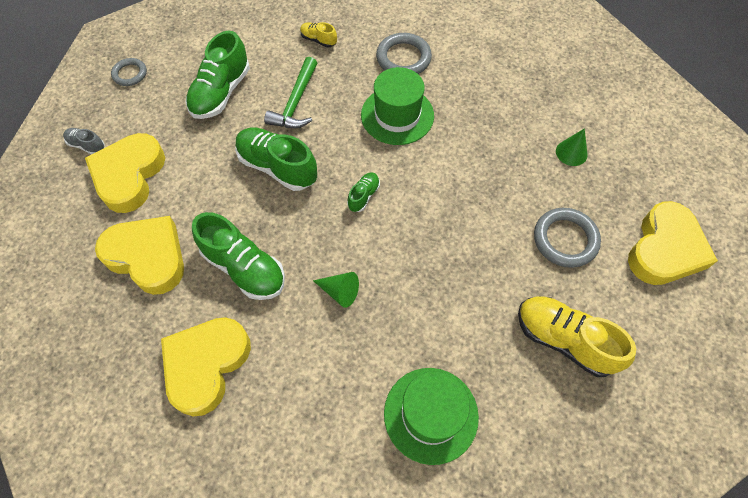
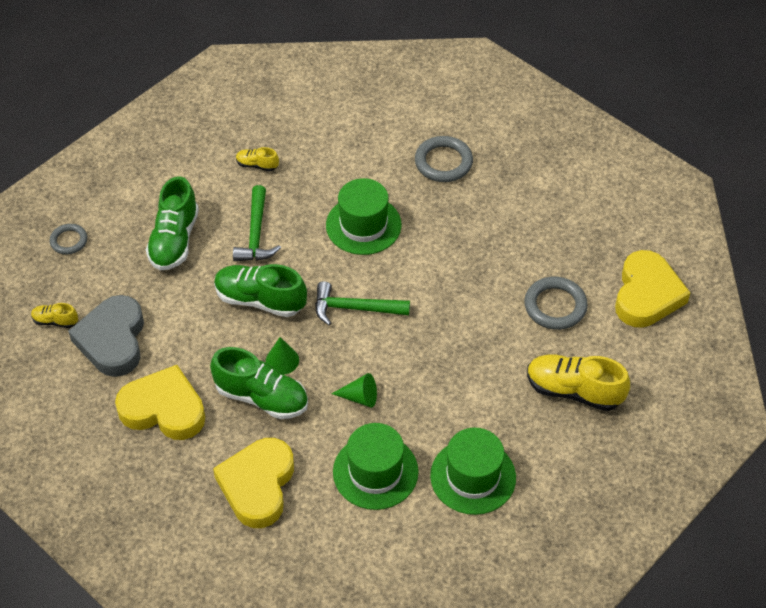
camera: 15 degrees left, 10 degrees down
(87, 145) = (55, 321): grey shoe -> yellow shoe
(129, 175) = (112, 340): yellow heart -> grey heart
(330, 381) = (375, 472): none -> green hat
(363, 196) = (354, 308): green shoe -> green hammer
(403, 58) = (352, 166): grey ring -> grey ring (443, 162)
(571, 153) = (543, 225): green cone -> green cone (282, 360)

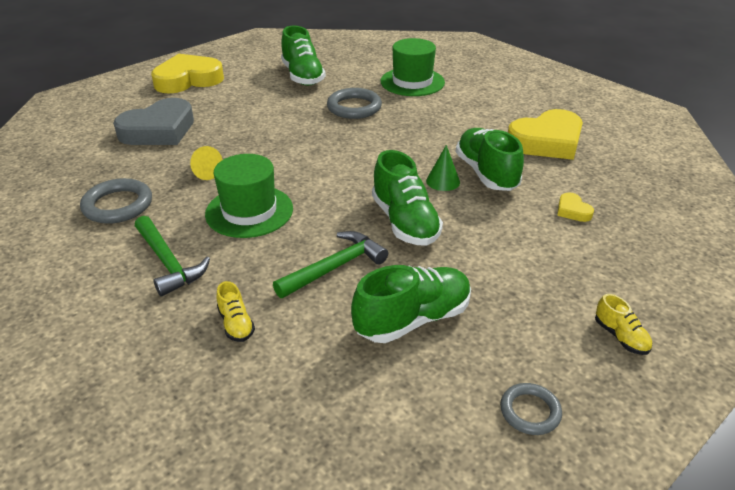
camera: 130 degrees left, 15 degrees down
(112, 340) = (572, 281): grey heart -> grey heart (159, 130)
(164, 409) = (572, 211): yellow heart -> yellow heart, size x0.42
(354, 308) = (347, 174): green hammer -> green hammer (168, 263)
(360, 397) = (420, 137): green cone -> none
(375, 472) = (463, 109): green hat -> none
(445, 226) = (204, 172): none -> yellow cone
(555, 306) = (237, 103): grey ring -> grey ring (354, 107)
(573, 391) = (303, 76): yellow shoe -> green shoe

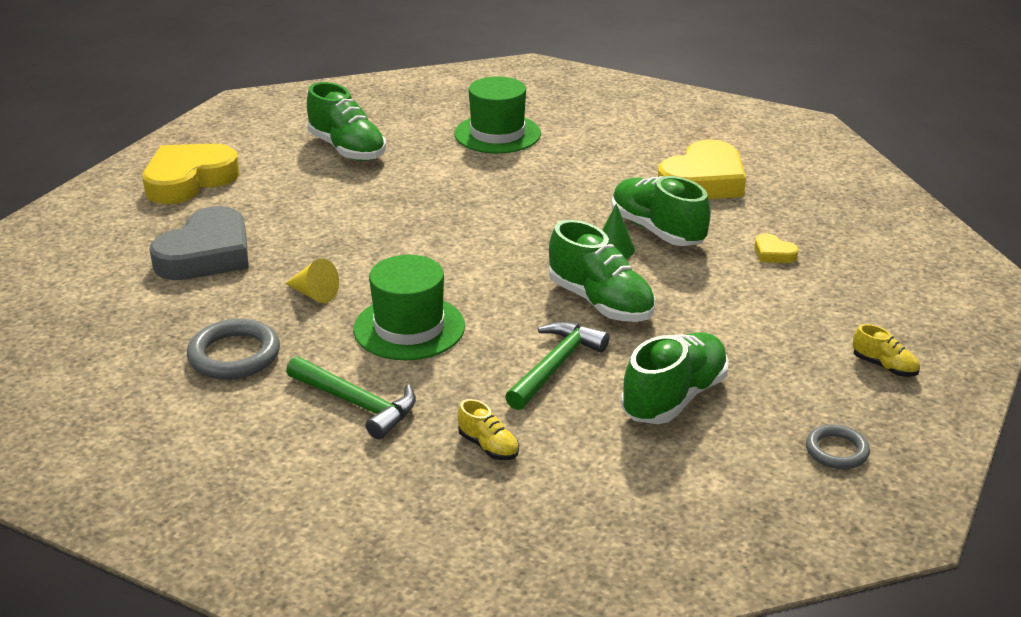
camera: 20 degrees left, 5 degrees down
(354, 107) = (446, 179): grey ring -> none

